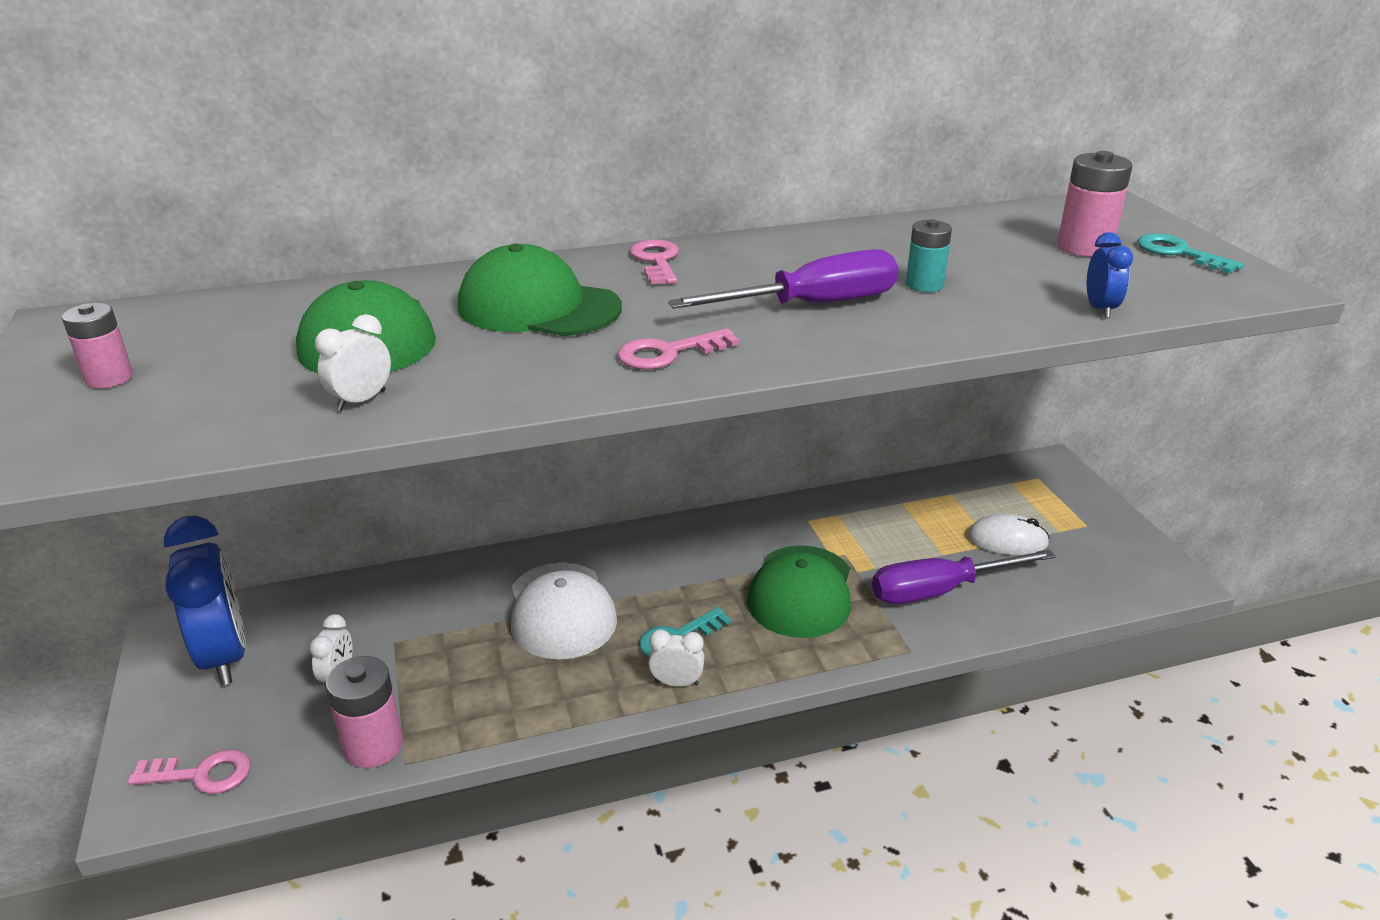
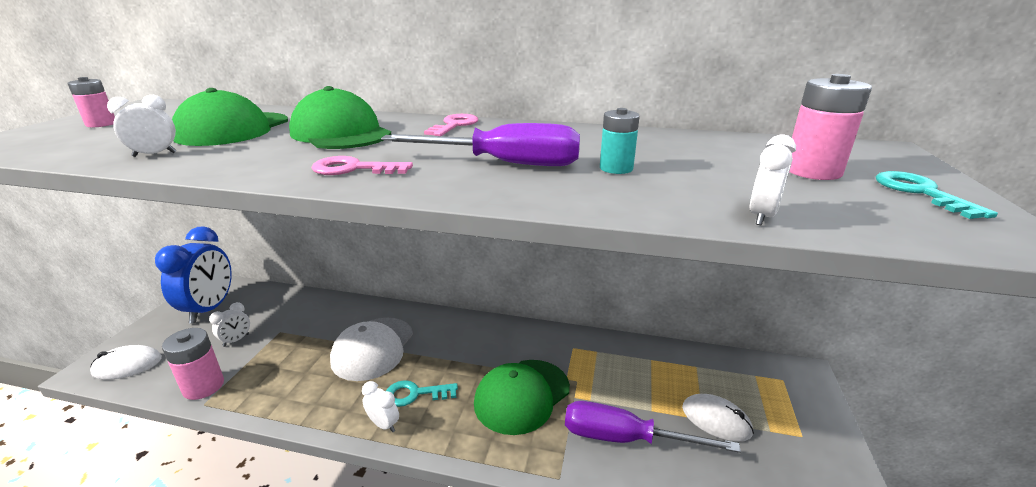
camera: 30 degrees right, 5 degrees down
(201, 774) = (127, 365): pink key -> white mouse
(1100, 309) = (761, 216): blue clock -> white clock

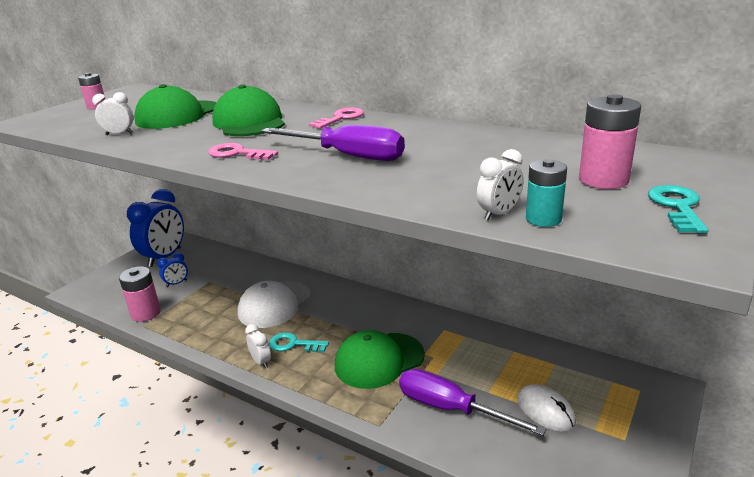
camera: 20 degrees right, 0 degrees up
(127, 365) = (101, 291): white mouse -> none
(236, 340) = (176, 283): white clock -> blue clock
(616, 168) = (431, 166): turquoise battery -> turquoise battery (543, 219)

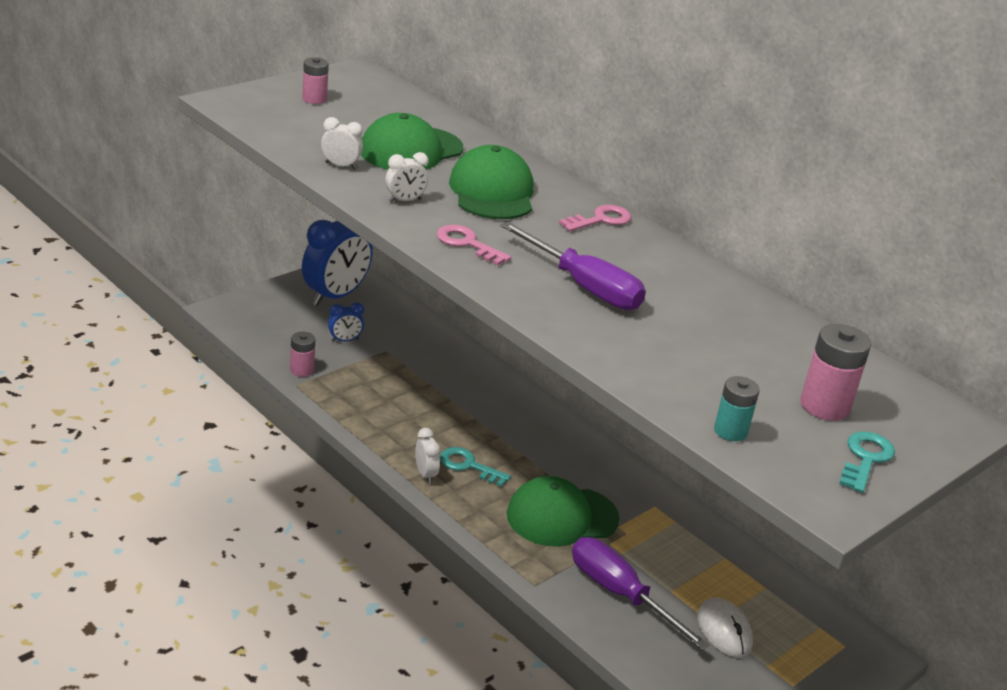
camera: 10 degrees right, 5 degrees up
(146, 313) = (301, 370): pink battery -> pink battery, size x0.65
(274, 304) = (459, 408): white cap -> none
(499, 214) = (693, 412): white clock -> white clock (405, 200)

